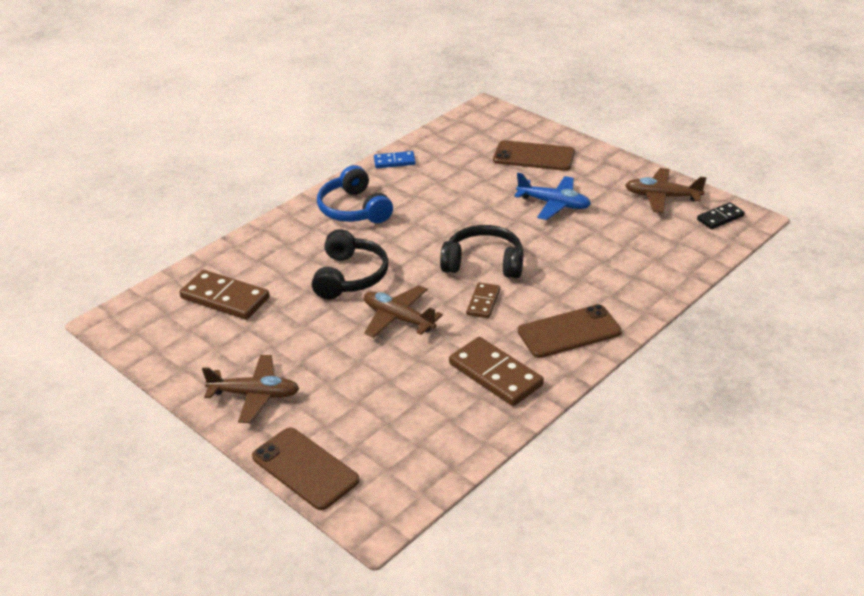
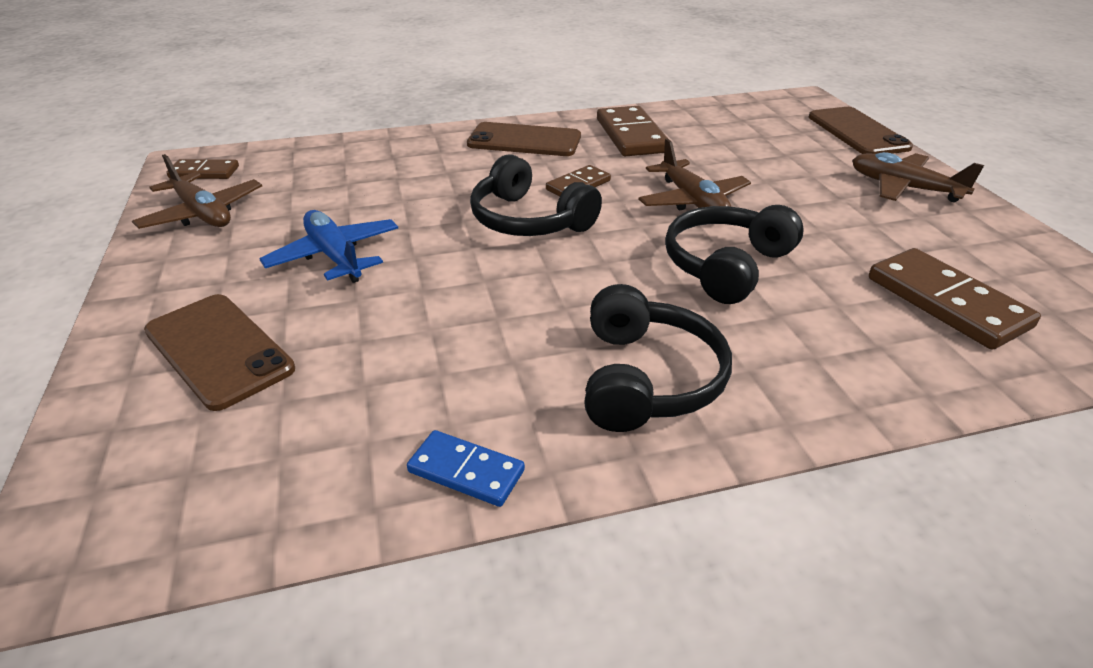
camera: 150 degrees left, 0 degrees up
(354, 209) = (647, 378): blue headphones -> black headphones
(720, 218) = (204, 172): black domino -> brown domino

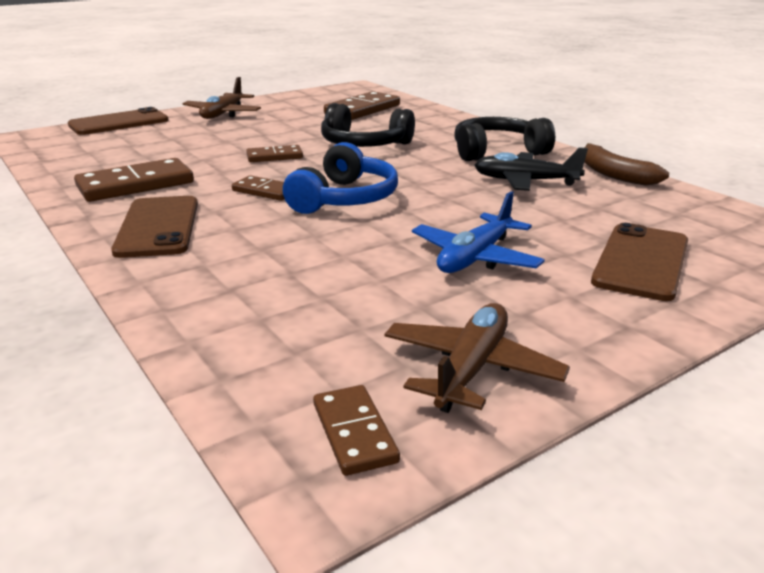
camera: 110 degrees left, 10 degrees down
(466, 471) = (613, 174): blue domino -> brown banana
(498, 358) = (525, 181): none -> black plane
(529, 220) = (345, 199): black headphones -> blue headphones
(692, 201) = (274, 156): brown plane -> brown domino

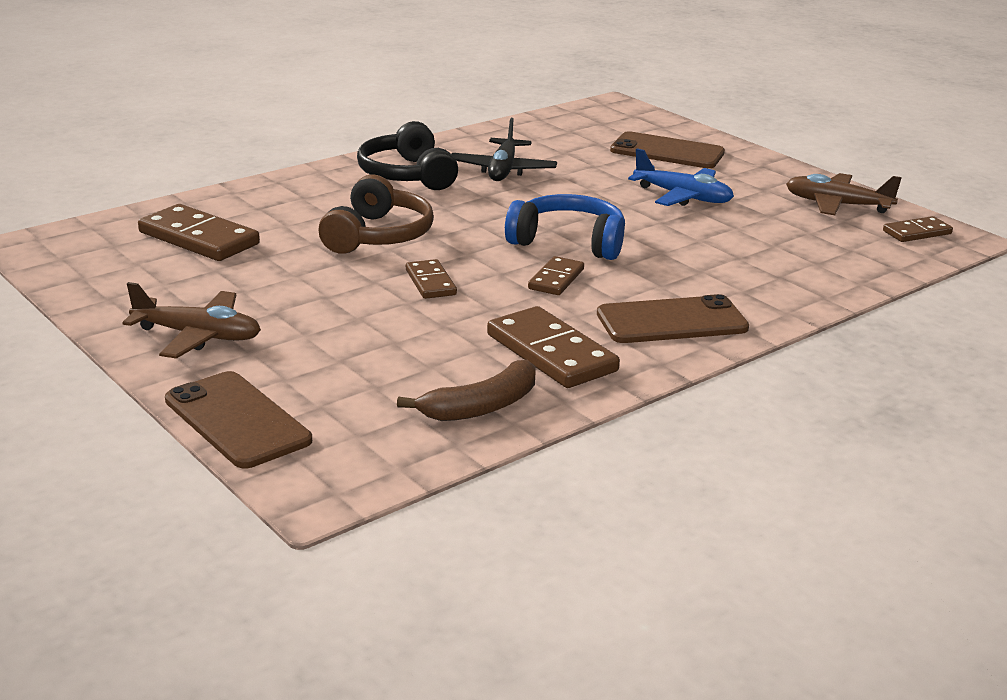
camera: 95 degrees left, 0 degrees up
(364, 144) = (378, 236): black headphones -> brown headphones
(613, 174) = (477, 138): brown banana -> brown banana (481, 406)

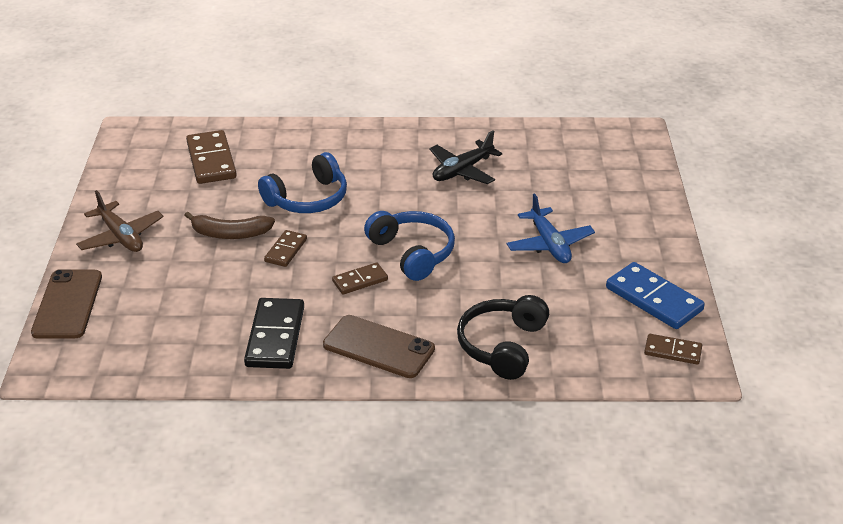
camera: 40 degrees right, 10 degrees up
(378, 236) = (308, 199): brown headphones -> blue headphones
(407, 175) = (395, 151): black headphones -> black headphones (502, 346)
(481, 406) = (187, 356): brown banana -> brown banana (230, 234)
(551, 353) = (275, 337): brown domino -> black domino
(667, 152) = (605, 196): brown phone -> none
(837, 205) = (653, 299): brown plane -> blue domino

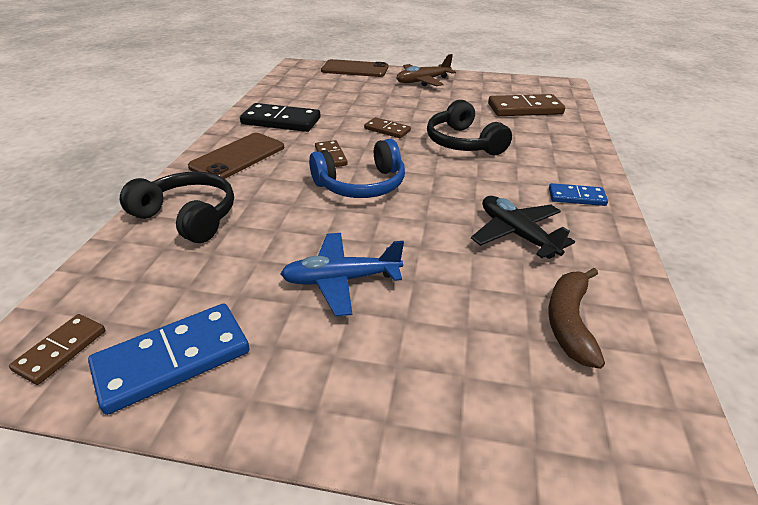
camera: 100 degrees right, 0 degrees up
(230, 234) = (417, 112): brown banana -> brown banana (569, 322)
(308, 199) = (463, 143): blue headphones -> black headphones
(398, 141) = (576, 197): none -> blue domino

